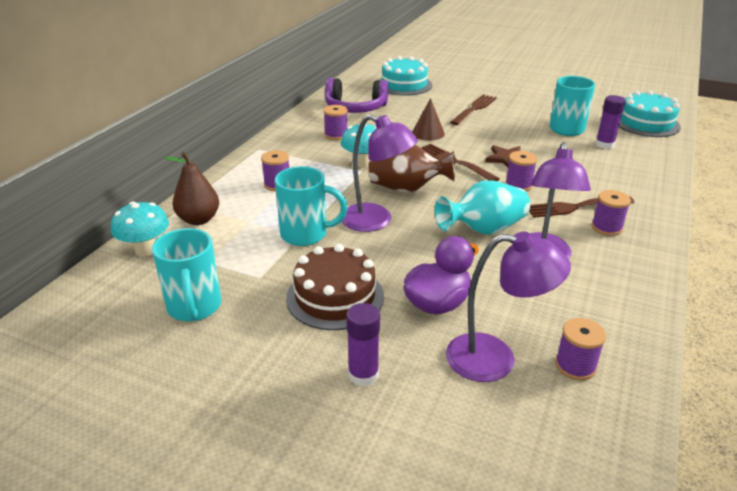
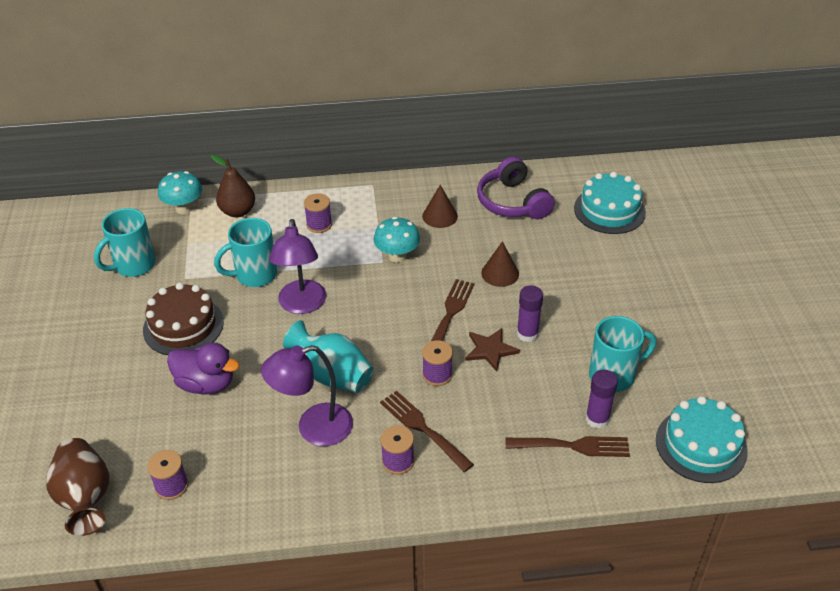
camera: 60 degrees right, 10 degrees up
(306, 234) = (254, 275): turquoise mug -> turquoise mug turned 90 degrees clockwise
(336, 135) = (440, 216): purple spool -> brown cone
(363, 374) = (107, 375): purple glue stick -> purple glue stick (527, 334)
(407, 189) = (371, 302): brown vase -> brown vase (85, 498)
(474, 109) = (596, 285): brown fork -> brown fork (573, 446)
(495, 359) = (157, 438): purple lamp -> none

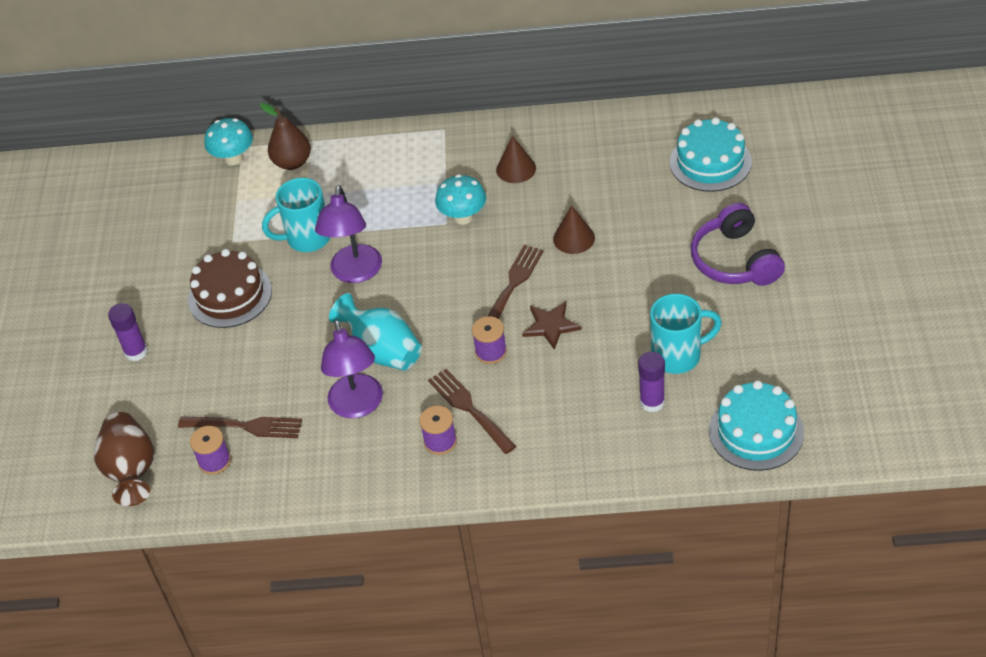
camera: 10 degrees right, 5 degrees up
(133, 265) = (179, 226): turquoise mug -> none
(206, 384) = (251, 358): purple duck -> none
(313, 428) = (358, 406): purple lamp -> purple lamp turned 90 degrees counterclockwise
(319, 225) = (380, 179): purple spool -> none
(512, 202) = (601, 152): purple headphones -> purple headphones (735, 260)
(527, 334) = (593, 308): purple glue stick -> purple glue stick (136, 352)
(573, 446) = (622, 430): brown fork -> brown fork (246, 426)

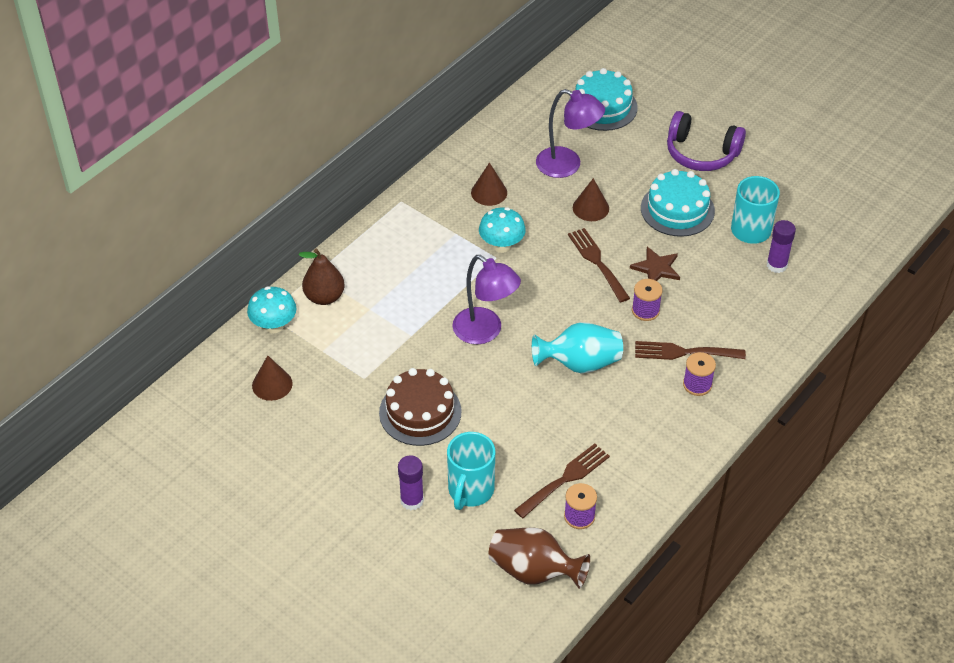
camera: 55 degrees left, 0 degrees up
(175, 199) = (272, 384): none -> brown cone
(307, 238) = (416, 336): turquoise mug -> turquoise mug (470, 491)
(358, 406) = (616, 407): purple lamp -> purple lamp (567, 165)
(756, 431) = (851, 237): turquoise cake -> turquoise cake (677, 209)

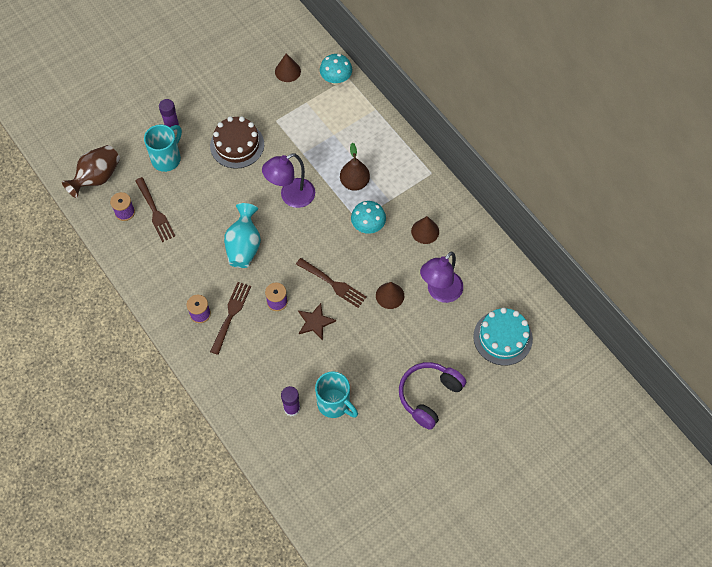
camera: 105 degrees right, 15 degrees up
(324, 297) = (352, 111): brown pear -> brown pear (354, 182)
(470, 491) = (167, 158): turquoise mug -> turquoise mug turned 90 degrees clockwise
(597, 262) = (333, 284): brown fork -> brown fork turned 45 degrees clockwise
(677, 209) = (371, 356): turquoise cake -> none

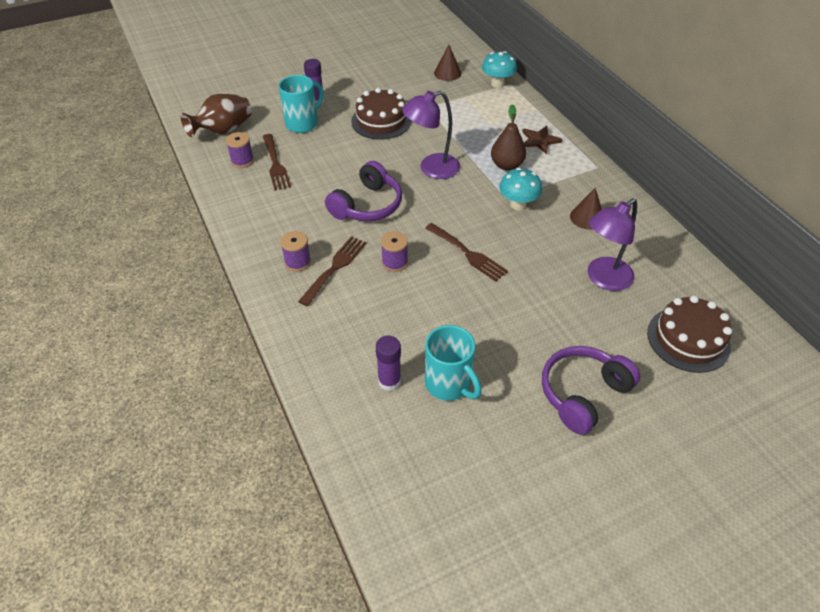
camera: 10 degrees right, 15 degrees down
(244, 246) = (367, 205): turquoise vase -> purple headphones
(315, 322) = (438, 289): brown star -> brown star (539, 140)
(390, 295) = (538, 274): brown cone -> none
(502, 337) = (688, 339): turquoise cake -> brown cake

